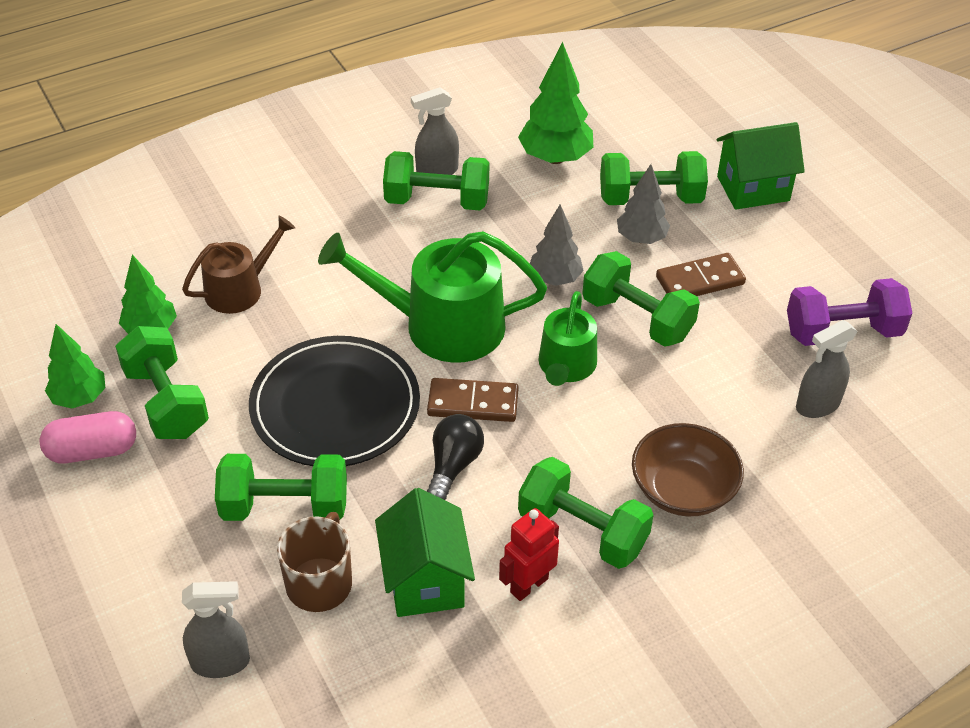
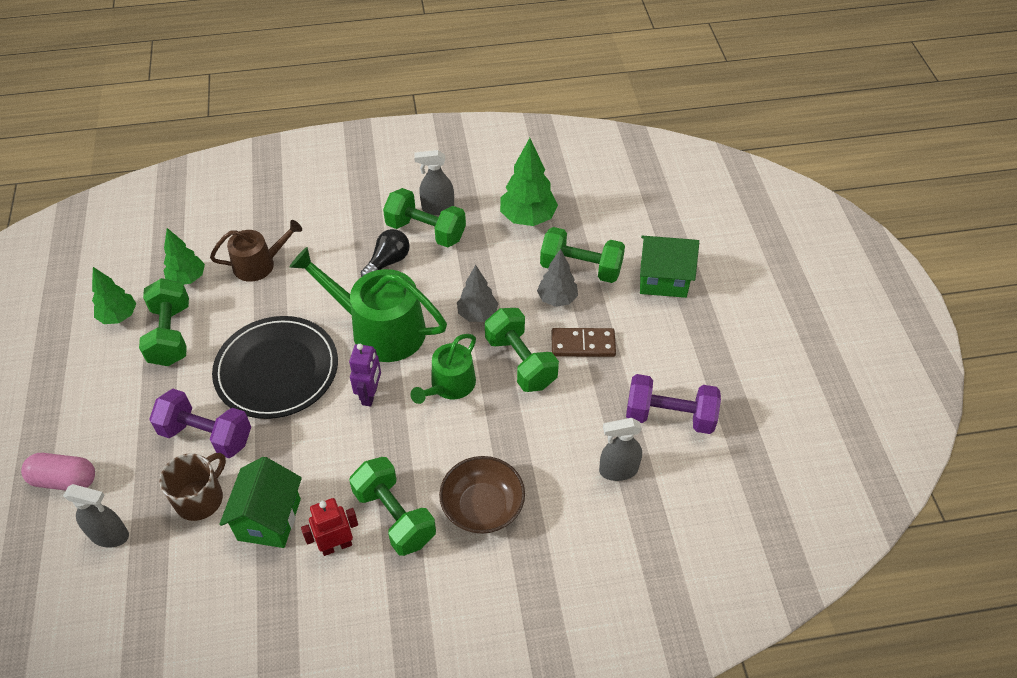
camera: 20 degrees right, 5 degrees up
(92, 450) = (108, 357): pink capsule -> pink capsule (64, 480)
(285, 507) = (206, 435): green dumbbell -> purple dumbbell
(453, 465) = (332, 438): black light bulb -> black light bulb (388, 262)
(473, 403) = (370, 395): brown domino -> purple robot

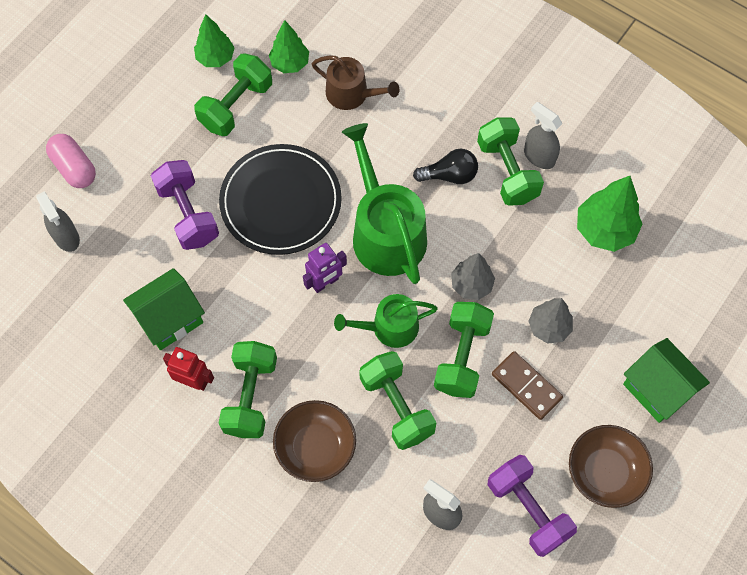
camera: 45 degrees right, 15 degrees up
(200, 498) = (142, 261): brown mug -> none
(581, 268) = (598, 316): green dumbbell -> green dumbbell (397, 406)
(688, 352) = (605, 472): none -> brown bowl

